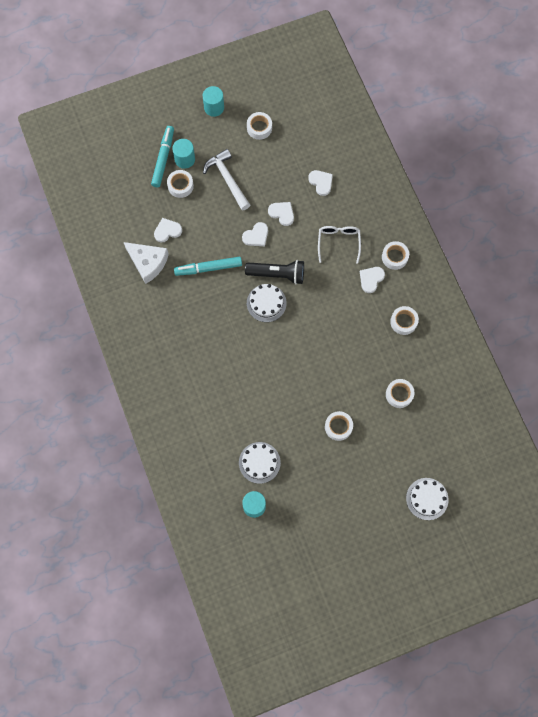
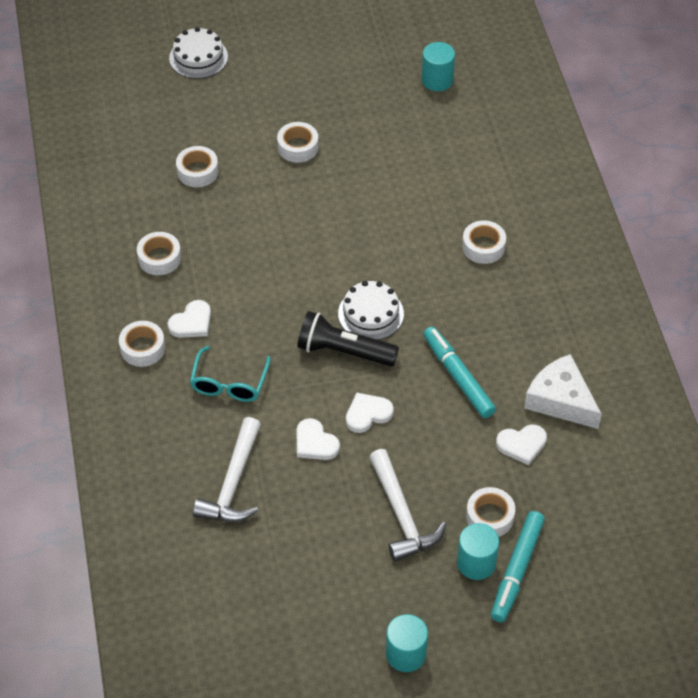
camera: 170 degrees left, 20 degrees down
(208, 268) = (458, 377): turquoise marker -> turquoise marker turned 120 degrees counterclockwise
(259, 128) = (324, 599): white tape -> white tape (483, 247)
(259, 462) = (421, 123): white cake -> none
(321, 182) = (233, 483): white heart -> white hammer
(338, 242) = (229, 383): white glasses -> turquoise glasses

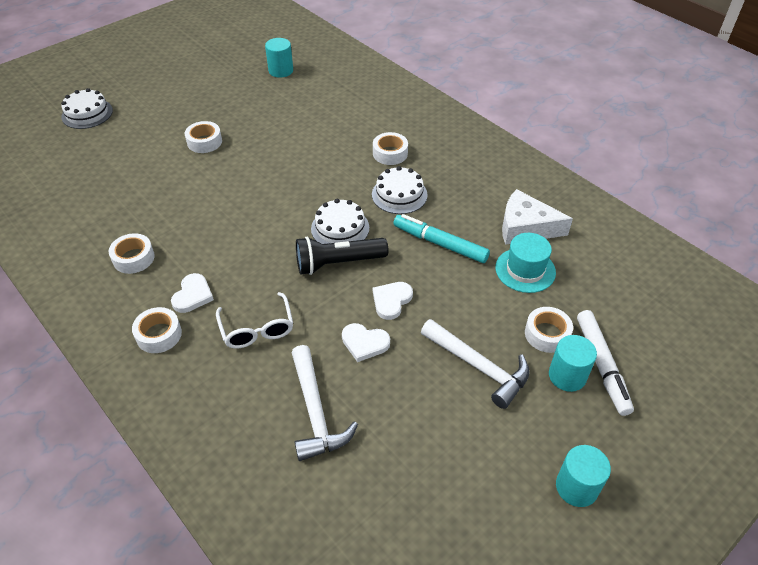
camera: 30 degrees left, 5 degrees down
(197, 171) = (131, 185): white tape -> none
(229, 383) = (257, 329): turquoise glasses -> white glasses
(457, 302) = (399, 194): none -> white cake
(517, 570) = (602, 365): turquoise marker -> white marker
(522, 444) = (525, 270): white heart -> turquoise hat

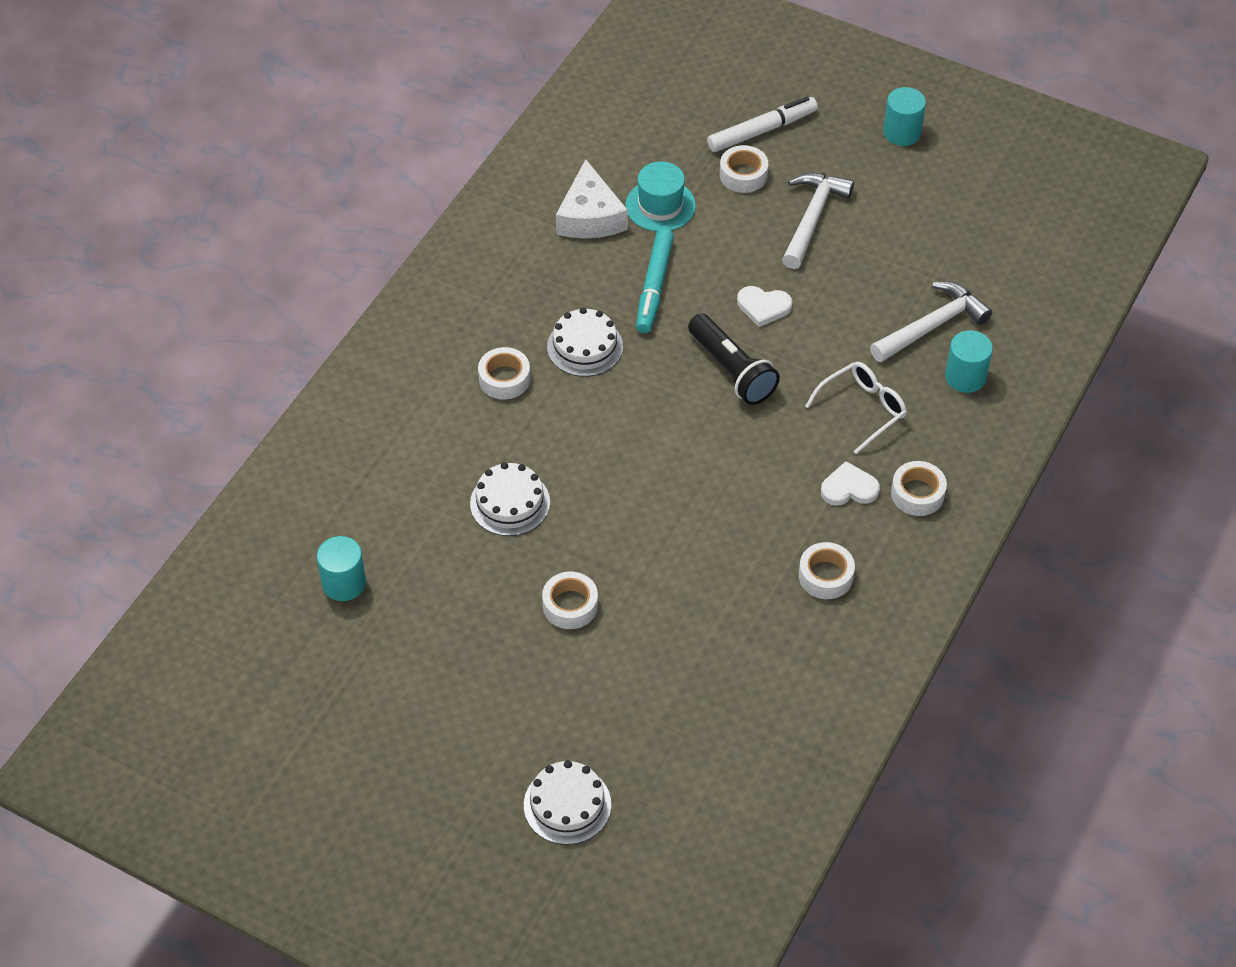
camera: 110 degrees left, 5 degrees up
(340, 228) = (673, 387): white cake -> white cake (510, 503)
(364, 343) = (831, 313): white heart -> none
(567, 376) = (787, 153): turquoise cylinder -> turquoise cylinder (965, 377)

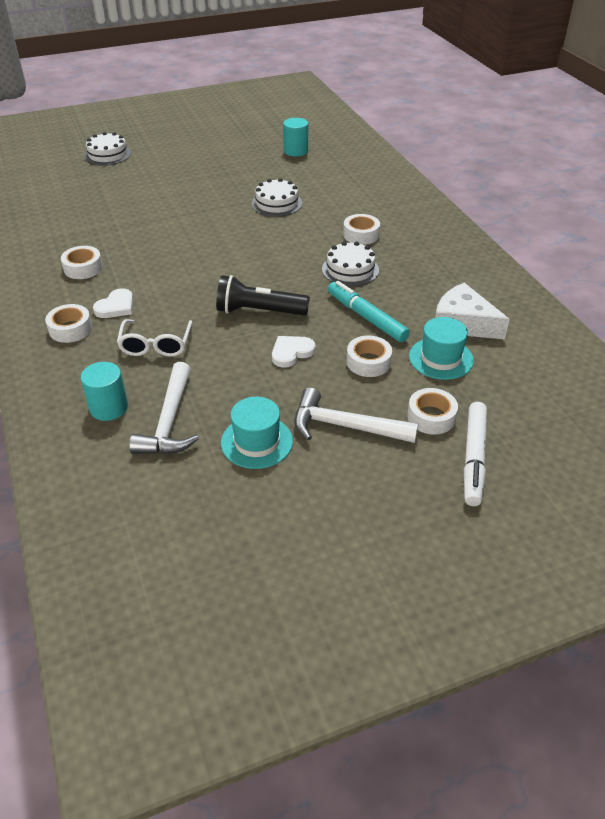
camera: 130 degrees right, 10 degrees down
(570, 605) = (194, 193): white tape -> white tape (368, 362)
(812, 218) = (345, 426): white hammer -> white hammer turned 135 degrees clockwise
(888, 258) = (257, 442): none -> turquoise hat
(902, 132) = (384, 552): turquoise cylinder -> none

